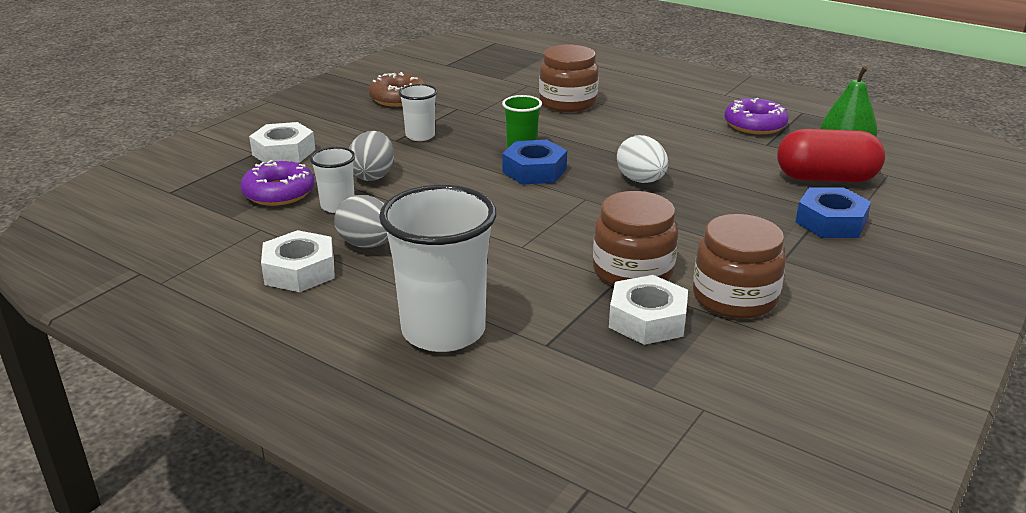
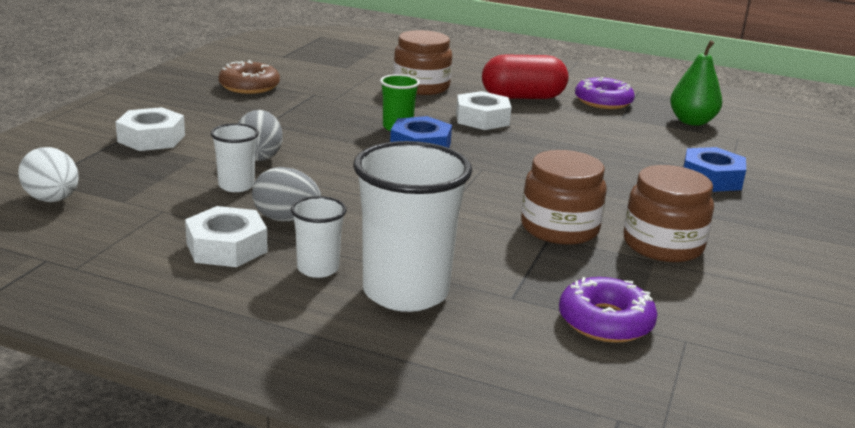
camera: 15 degrees left, 5 degrees down
(279, 193) = (166, 176): purple donut -> purple donut (605, 321)
(420, 136) = (289, 119): white cup -> white cup (318, 269)
(641, 180) = (526, 151): white egg -> white egg (52, 200)
(647, 319) = (595, 269): white nut -> white nut (482, 119)
(826, 178) = (688, 143): red capsule -> red capsule (522, 97)

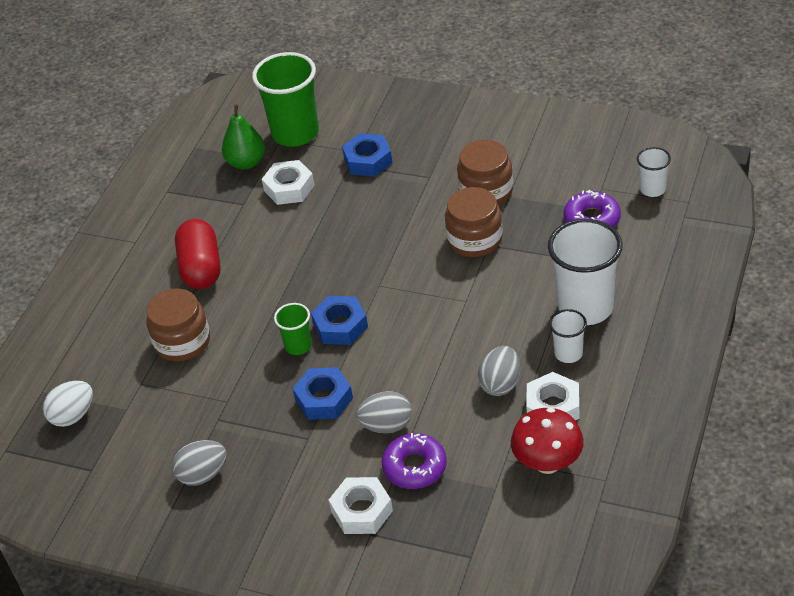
camera: 85 degrees left, 20 degrees up
(52, 200) = (505, 533): white egg -> white egg (73, 415)
(135, 234) = (547, 463): none -> red mushroom
(236, 186) = (449, 426): white cup -> white cup (652, 189)
(249, 86) = (203, 475): brown donut -> grey egg
(315, 133) = (324, 399): none -> blue nut
(482, 119) = (265, 292): white nut -> white nut (289, 188)
(603, 102) = (204, 215): purple donut -> purple donut (414, 467)
(752, 146) = (295, 133): none -> green cup

